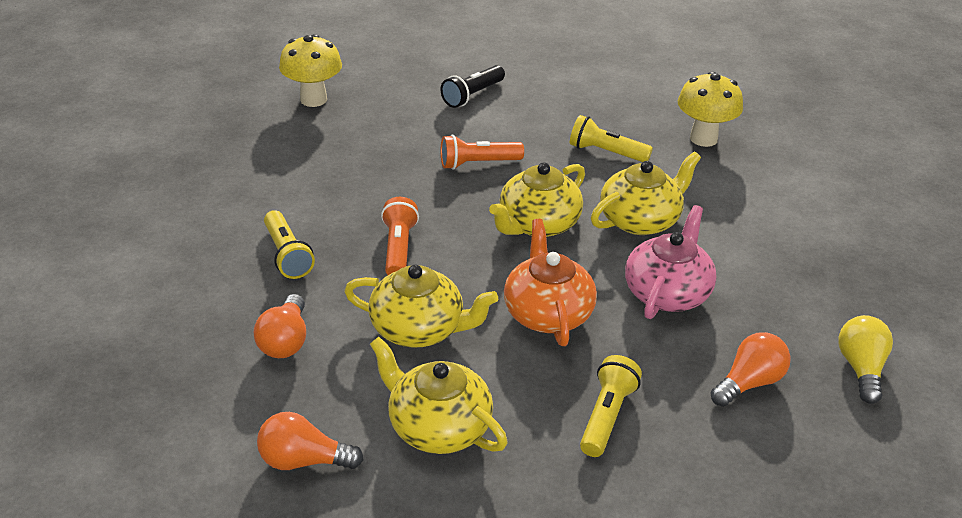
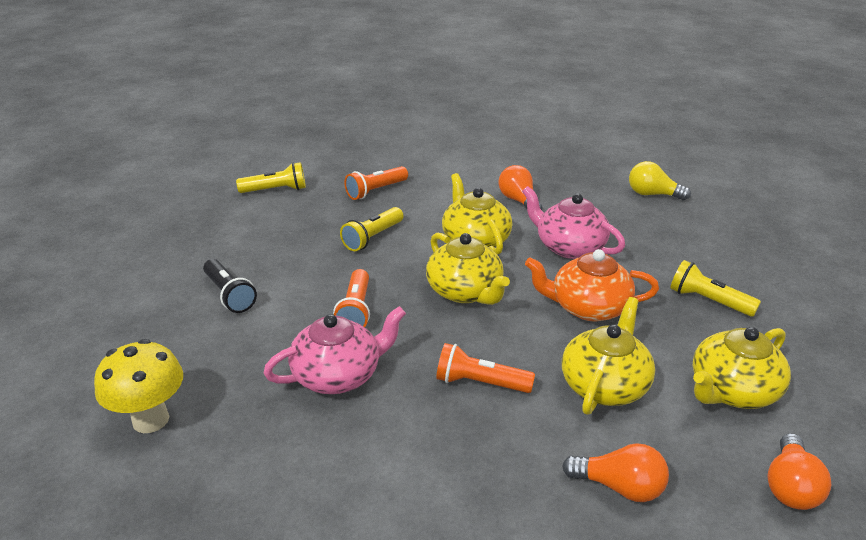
camera: 75 degrees left, 5 degrees down
(287, 255) = (471, 473): yellow flashlight -> yellow flashlight (276, 190)
(385, 170) = (338, 375): none -> pink teapot
(703, 139) = (375, 191): yellow mushroom -> orange flashlight
(749, 383) = (668, 236): orange light bulb -> orange light bulb (519, 201)

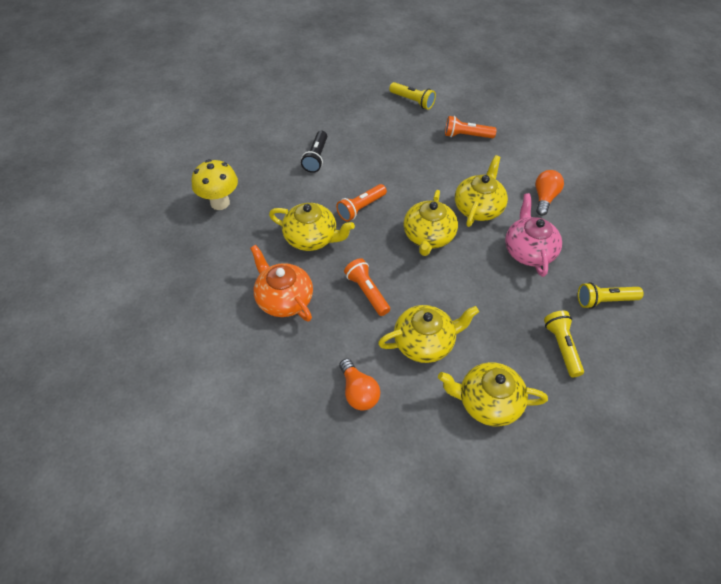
camera: 45 degrees right, 20 degrees up
(338, 375) = (311, 238): pink teapot -> yellow teapot
(372, 237) = (424, 168): yellow flashlight -> yellow flashlight (604, 300)
(588, 307) = (481, 295): orange teapot -> orange teapot (284, 299)
(652, 194) = (647, 253): yellow light bulb -> none
(790, 486) = (438, 466): orange light bulb -> none

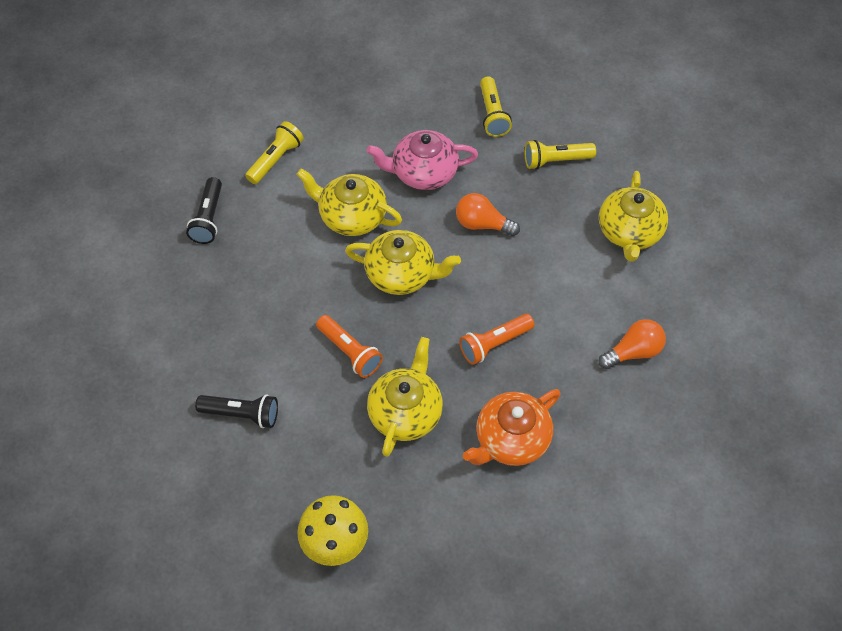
camera: 90 degrees left, 5 degrees up
(412, 101) = (120, 282): yellow flashlight -> yellow flashlight (276, 160)
(425, 342) = (562, 285): yellow teapot -> none
(466, 135) = (208, 218): orange flashlight -> black flashlight
(544, 198) = (335, 146): orange light bulb -> orange light bulb (482, 224)

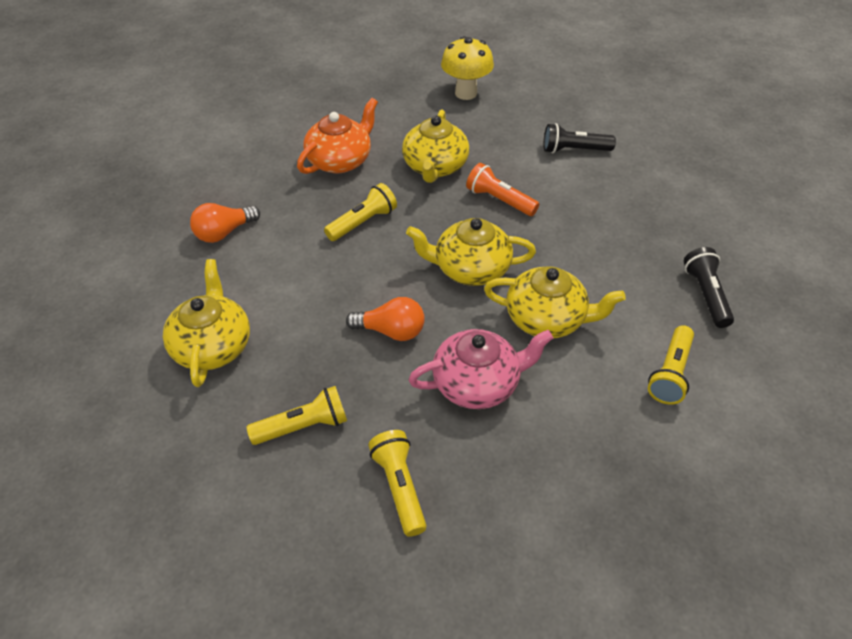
camera: 170 degrees right, 10 degrees down
(494, 344) = (363, 222): orange flashlight -> yellow flashlight

